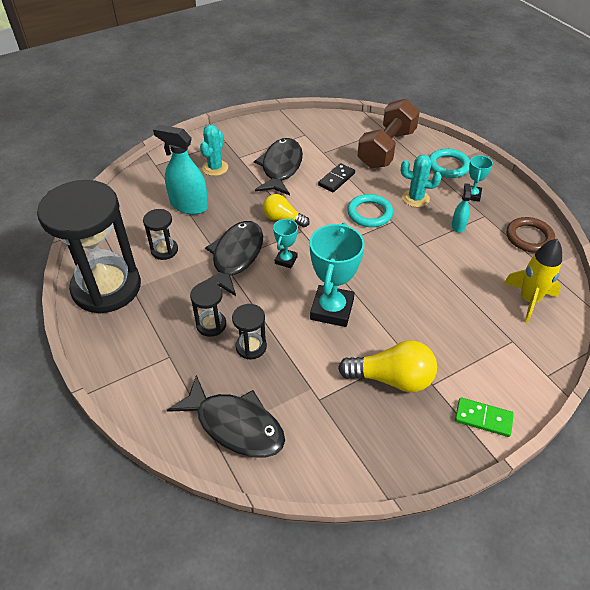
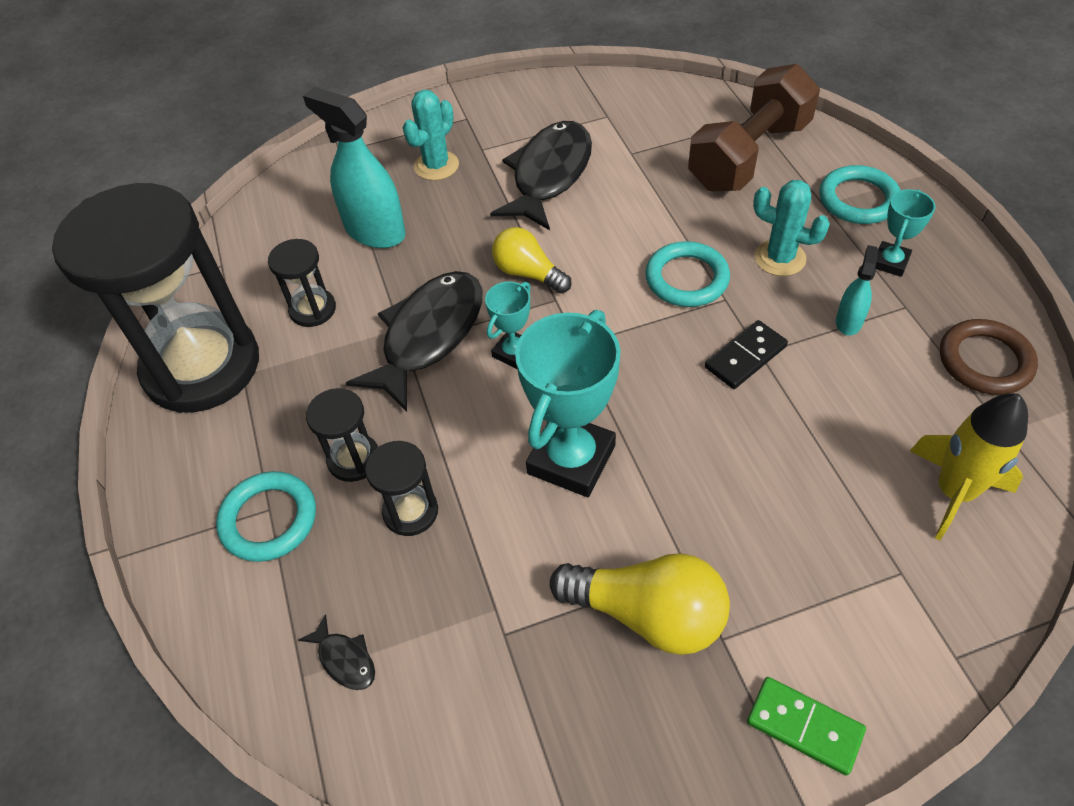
camera: 15 degrees right, 5 degrees up
(171, 361) = (269, 519): none -> turquoise ring
(235, 425) = (345, 659): black fish -> black fish, size x0.42
(336, 179) = (642, 206): black domino -> black domino (745, 357)

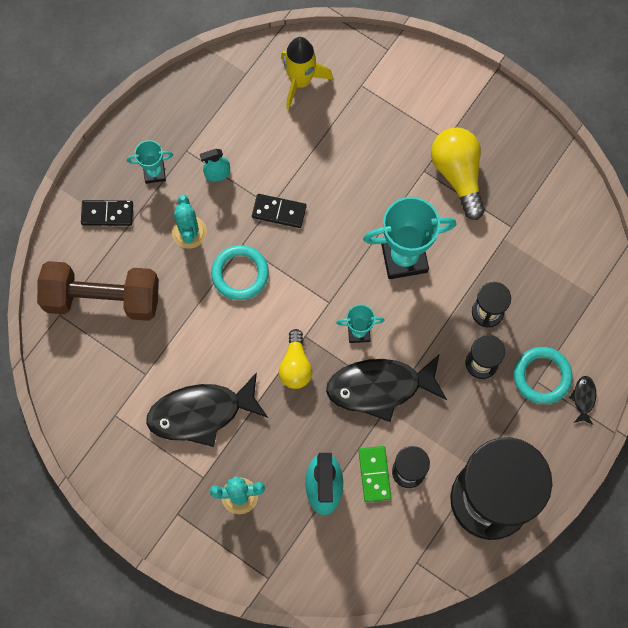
camera: 130 degrees left, 20 degrees up
(345, 659) = (573, 284): black fish -> black fish (583, 398)
(804, 727) = (461, 90): green domino -> green domino (374, 474)
(858, 199) = (107, 214): turquoise ring -> black domino
(985, 361) = (203, 98): brown ring -> none

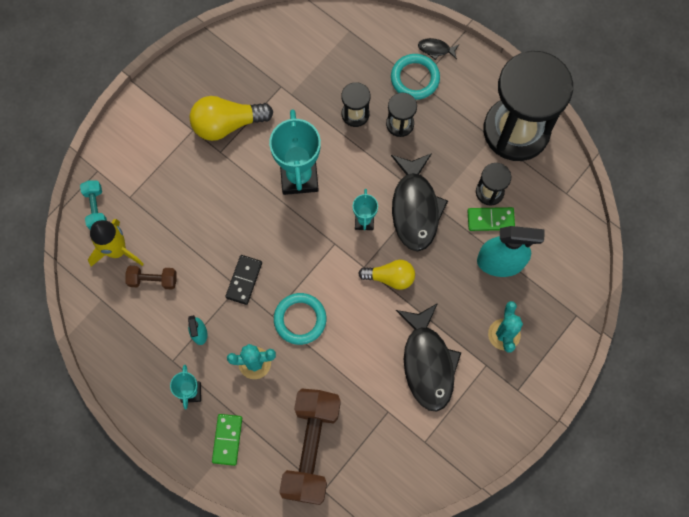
camera: 85 degrees left, 0 degrees up
(107, 214) = (227, 439): black domino -> green domino
(271, 120) = (153, 280): none -> brown dumbbell
(345, 54) = (96, 208): none -> turquoise dumbbell

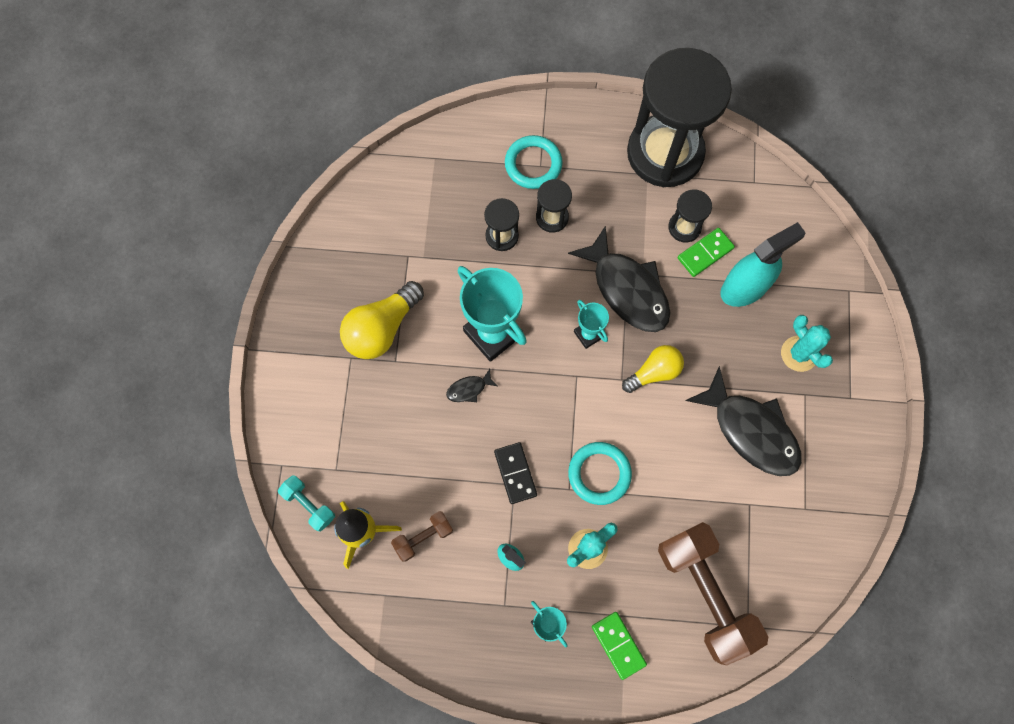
camera: 35 degrees left, 0 degrees up
(436, 49) = (532, 123): black fish -> black fish (469, 389)

